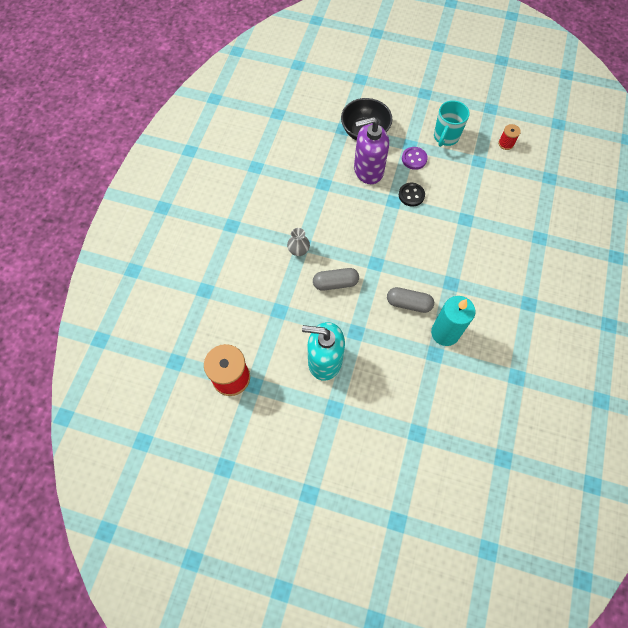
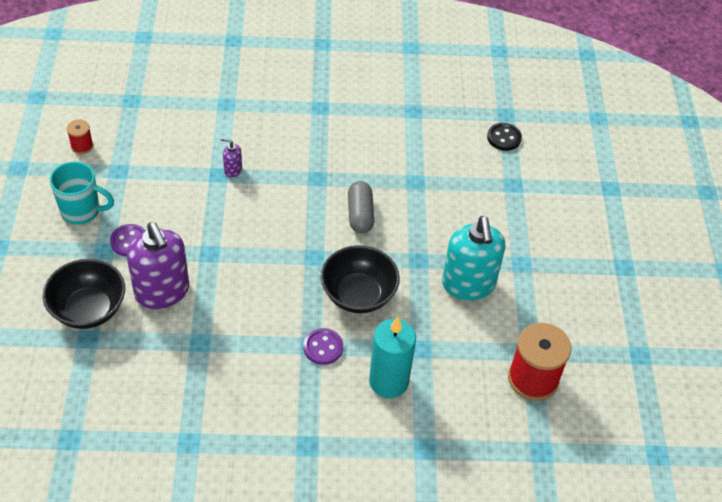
camera: 110 degrees left, 15 degrees down
(298, 250) = (323, 347): grey vase -> purple button
(335, 283) = (358, 294): grey capsule -> black bowl
(411, 195) = (194, 235): black button -> black button (504, 138)
(445, 333) = (385, 176): turquoise candle -> turquoise candle (388, 381)
(468, 229) = (233, 170): none -> purple soap dispenser

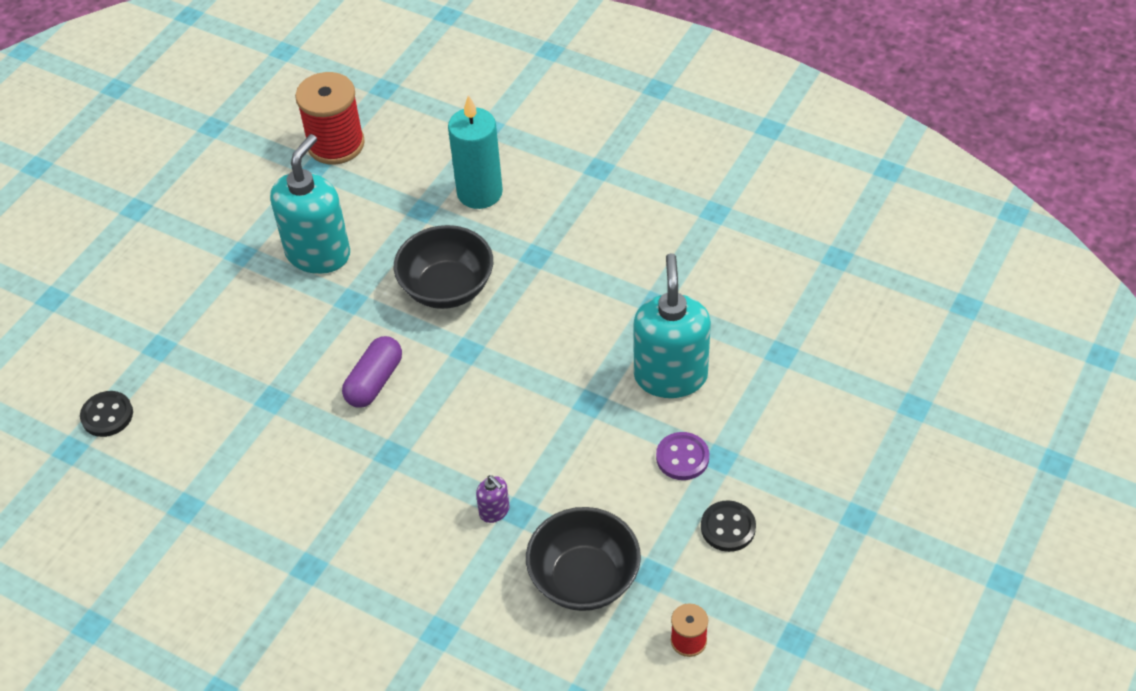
camera: 145 degrees left, 0 degrees up
(82, 211) = (728, 527): turquoise mug -> black button
(88, 309) = (767, 387): black bowl -> black bowl (584, 578)
(162, 292) = (670, 376): purple soap dispenser -> turquoise soap dispenser
(323, 347) = (524, 248): purple button -> none
(360, 214) = (374, 381): grey capsule -> purple capsule

